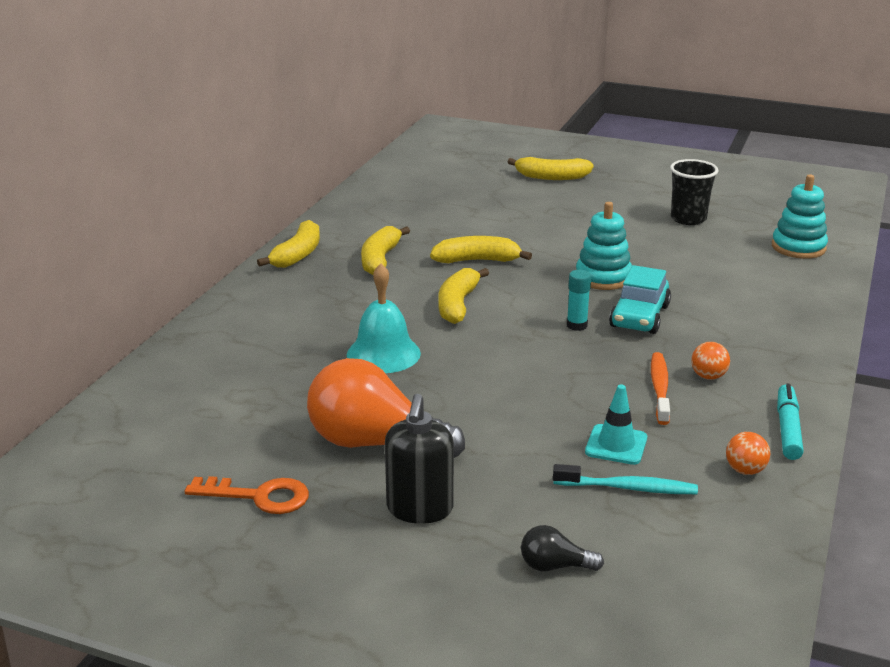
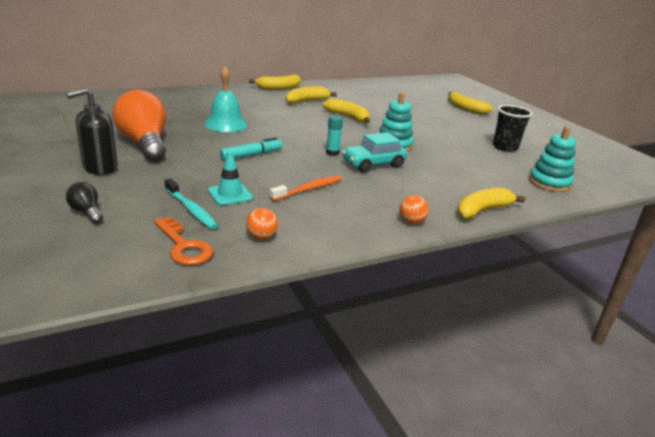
camera: 40 degrees right, 0 degrees up
(259, 496) = (68, 136): orange key -> orange key (184, 246)
(458, 305) = (298, 125): yellow banana -> yellow banana (482, 210)
(708, 376) = (346, 198): orange ball -> orange ball (411, 221)
(788, 429) = (330, 237): turquoise marker -> turquoise marker (251, 155)

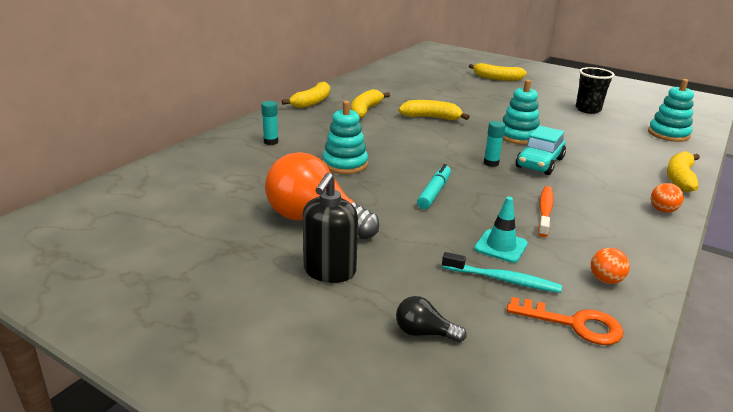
camera: 30 degrees left, 0 degrees up
(204, 101) = (271, 142): none -> turquoise glue stick
(225, 124) = (345, 164): turquoise bell -> turquoise stacking toy

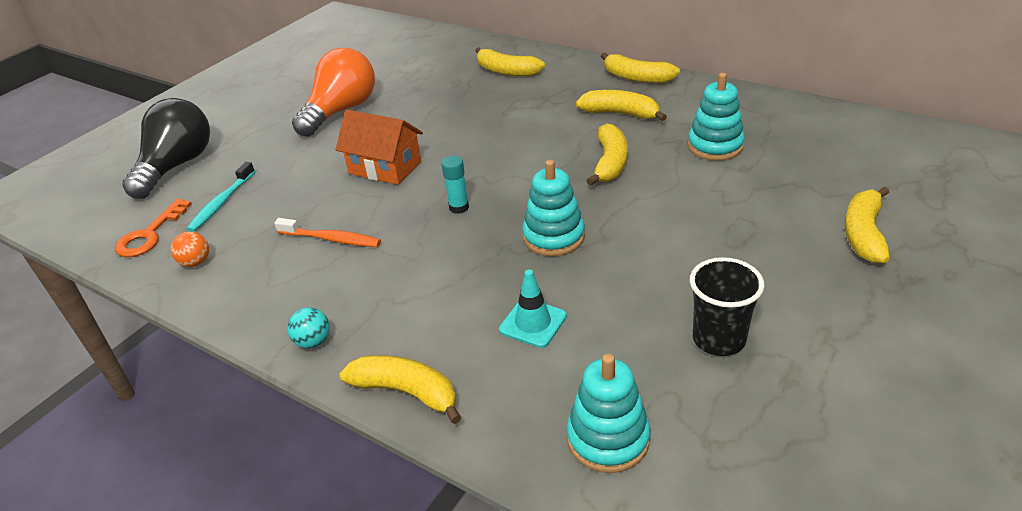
camera: 95 degrees right, 10 degrees up
(271, 142) = (506, 71): turquoise glue stick -> yellow banana
(329, 271) = (264, 124): black soap dispenser -> none
(345, 164) = (453, 114): turquoise stacking toy -> turquoise stacking toy (715, 146)
(424, 333) = (177, 166): black light bulb -> black light bulb, size x2.25
(434, 192) = (385, 168): turquoise marker -> orange house
(500, 246) = (272, 204): turquoise traffic cone -> turquoise traffic cone (533, 323)
(539, 163) = (461, 248): turquoise car -> none
(662, 210) = (313, 342): orange ball -> turquoise ball

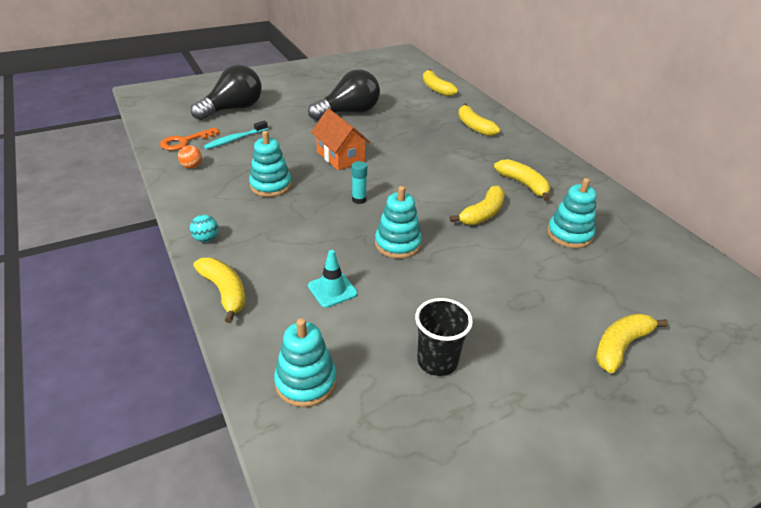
camera: 25 degrees right, 0 degrees up
(331, 239) = (271, 186): orange toothbrush -> turquoise stacking toy
(341, 111) = (349, 112): orange light bulb -> black light bulb
(636, 77) = (560, 165): yellow banana -> yellow banana (436, 89)

